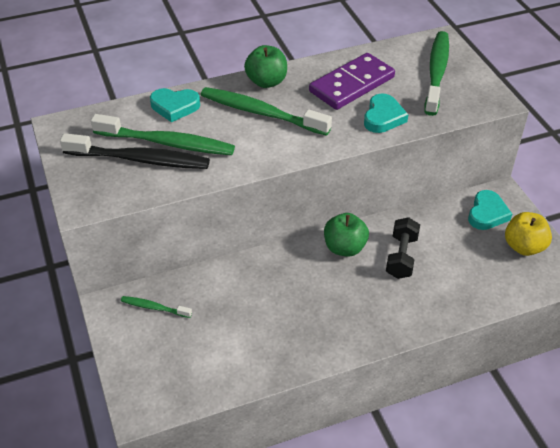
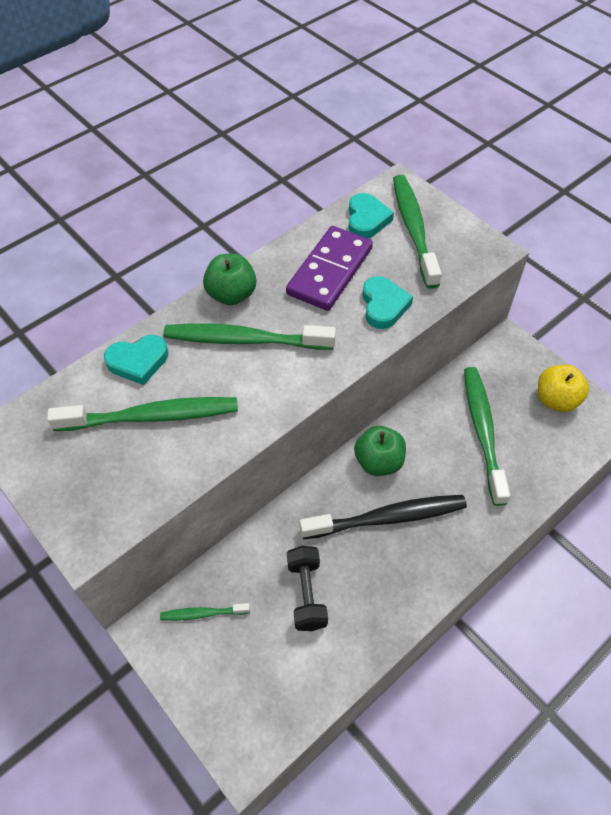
camera: 20 degrees left, 10 degrees up
(139, 159) = (128, 451): black toothbrush -> black toothbrush (387, 518)
(401, 257) = (442, 453): black dumbbell -> black dumbbell (306, 594)
(445, 252) = (482, 432): none -> green toothbrush
(487, 213) = (504, 371): turquoise heart -> turquoise heart (366, 219)

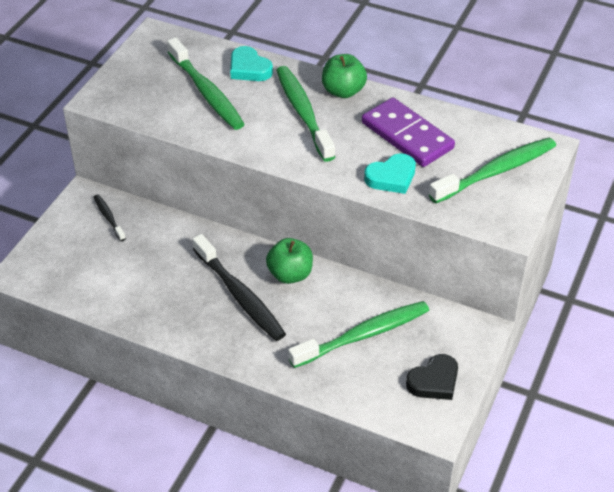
camera: 65 degrees right, 10 degrees down
(203, 613) = (109, 218): green toothbrush -> black toothbrush
(306, 594) = (150, 267): black dumbbell -> none
(329, 271) = (407, 135): purple domino -> purple domino turned 45 degrees clockwise
(366, 219) = (485, 139): turquoise heart -> none
(556, 400) = (434, 381): yellow apple -> black heart

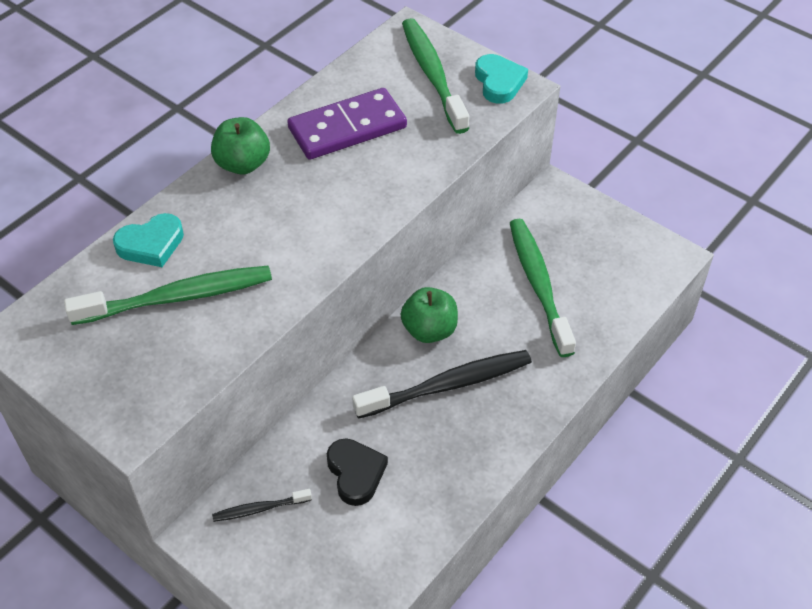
camera: 75 degrees left, 5 degrees up
(303, 113) = (266, 208): green toothbrush -> none
(391, 177) = (412, 156): turquoise heart -> turquoise heart (499, 82)
(434, 381) = (613, 242): black heart -> black heart (355, 473)

